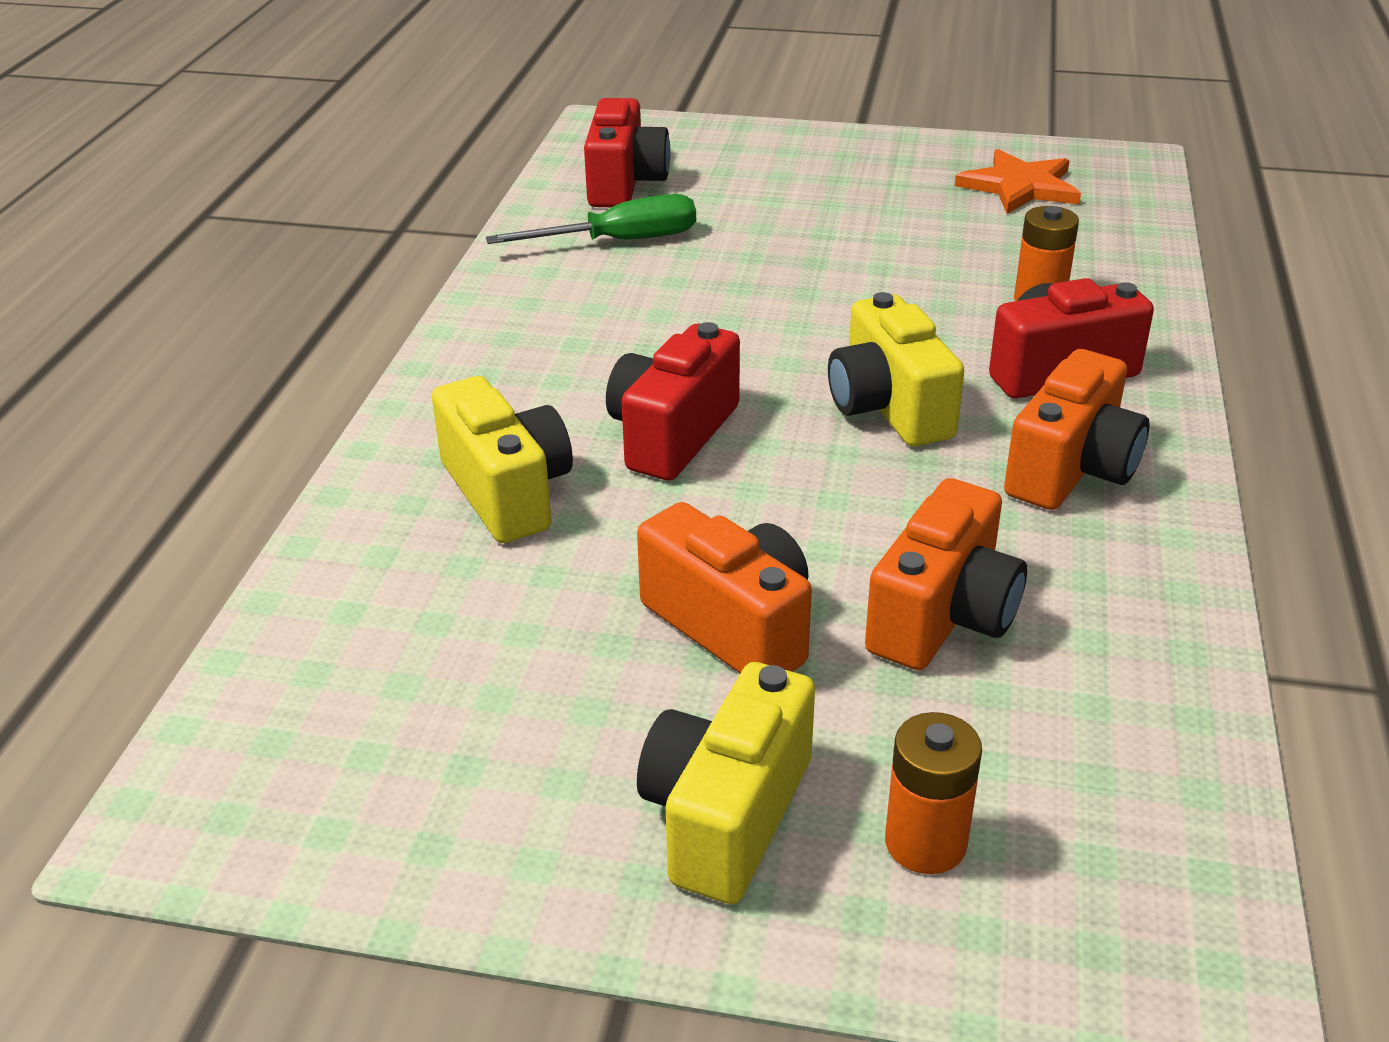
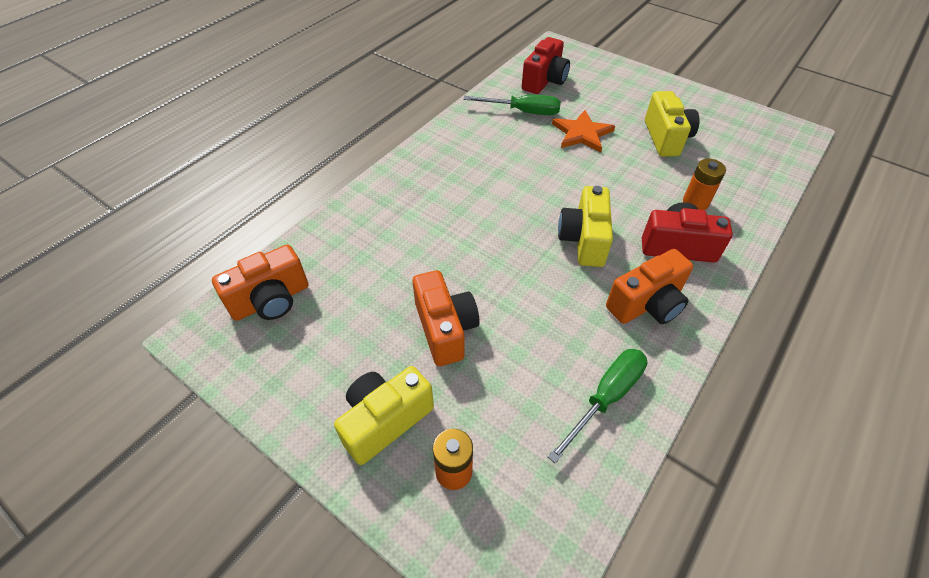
camera: 25 degrees right, 15 degrees up
(507, 492) = (400, 227): yellow camera -> yellow camera (666, 138)
(672, 435) = (482, 221): red camera -> none
(943, 617) = (536, 360): orange camera -> orange camera (271, 300)
(1020, 186) = (729, 133): orange star -> orange star (582, 133)
(1108, 628) = (606, 397): none -> green screwdriver

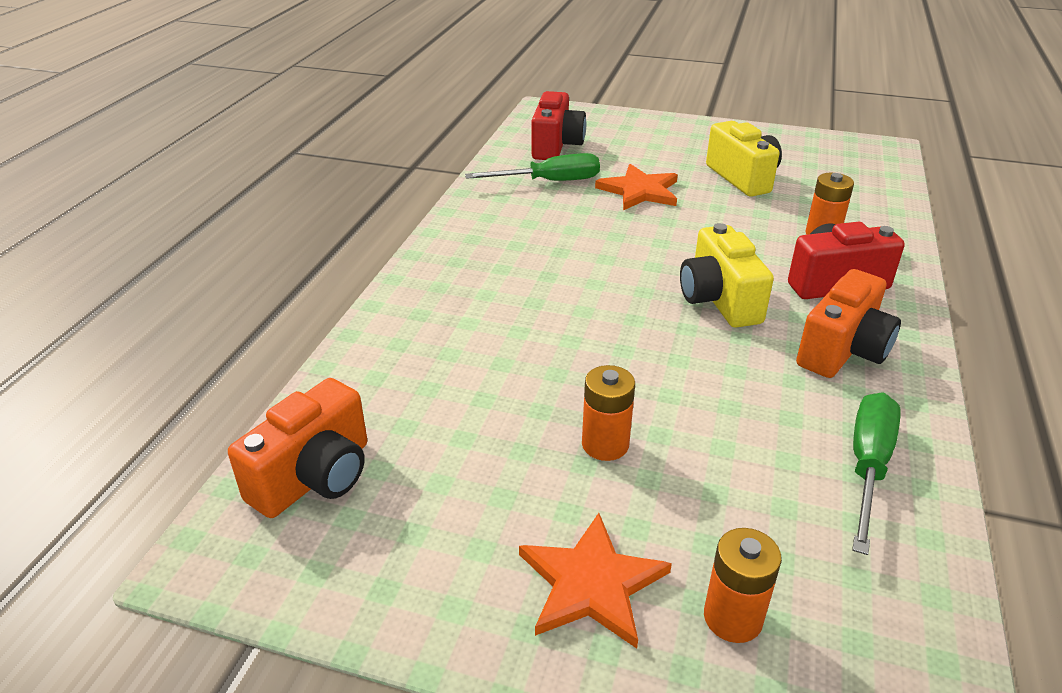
camera: 20 degrees left, 15 degrees down
(385, 420) = (591, 584): yellow camera -> orange star
(445, 329) = (605, 444): orange camera -> orange battery

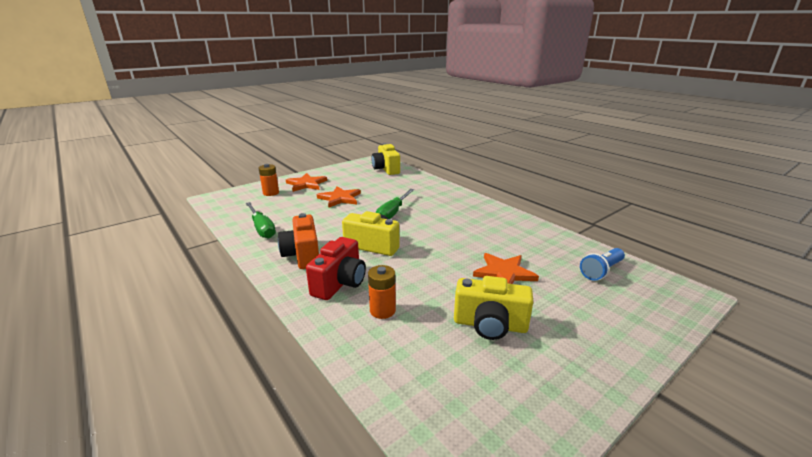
camera: 125 degrees right, 10 degrees down
(315, 477) = (386, 169): orange camera -> yellow camera
(549, 181) = (540, 250): green screwdriver -> green screwdriver (393, 213)
(556, 146) = (601, 271): red camera -> blue flashlight
(605, 444) = (340, 198): orange battery -> orange star

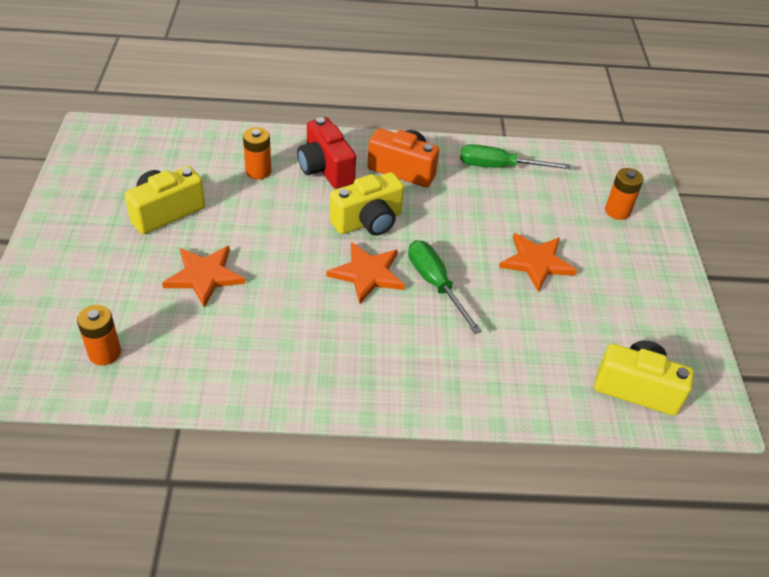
camera: 125 degrees right, 20 degrees up
(306, 184) = (630, 257): orange star -> orange star (367, 274)
(601, 271) = (104, 353): blue flashlight -> orange battery

